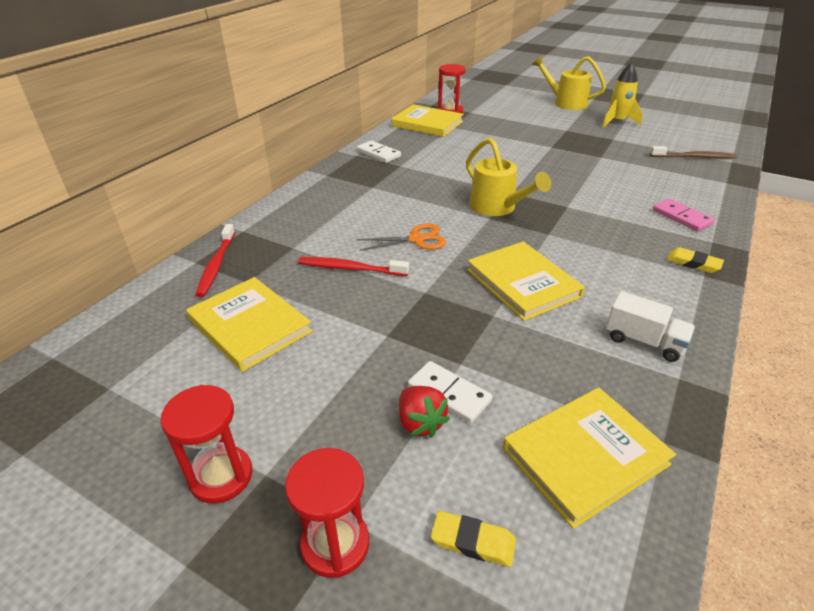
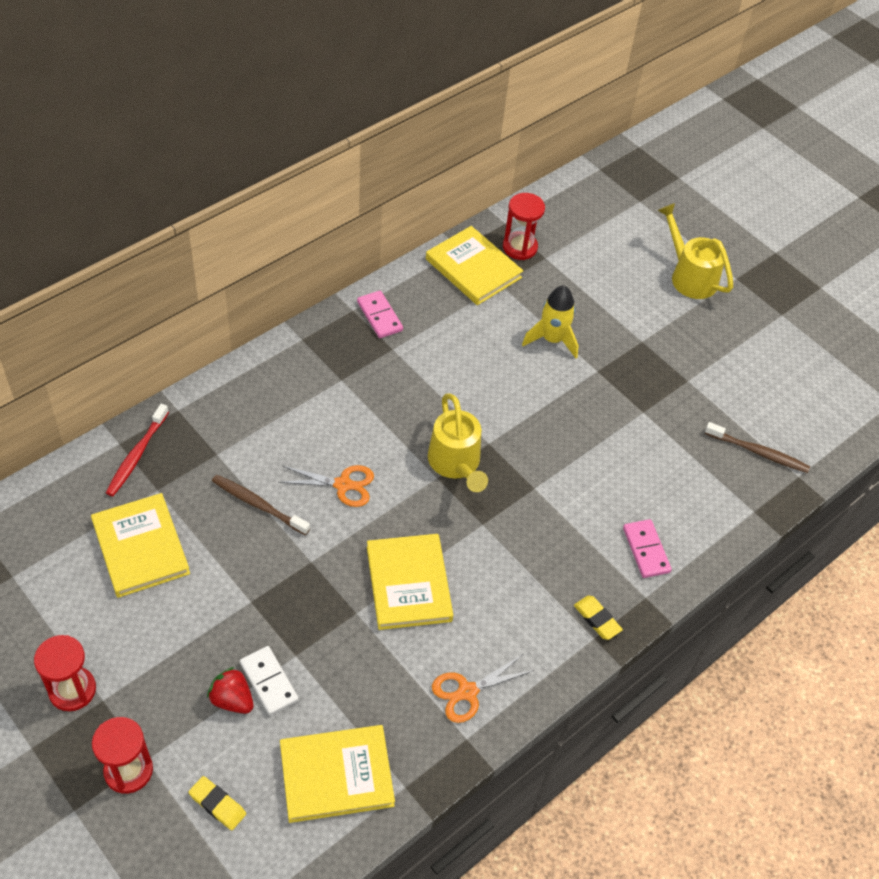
camera: 15 degrees right, 15 degrees up
(350, 268) = (258, 504): red toothbrush -> brown toothbrush
(378, 154) = (379, 316): white domino -> pink domino
(420, 423) = (232, 699): red strawberry -> red strawberry turned 135 degrees clockwise
(617, 122) = (724, 344): yellow rocket -> yellow rocket (552, 339)
(644, 341) = (467, 692): white truck -> orange scissors

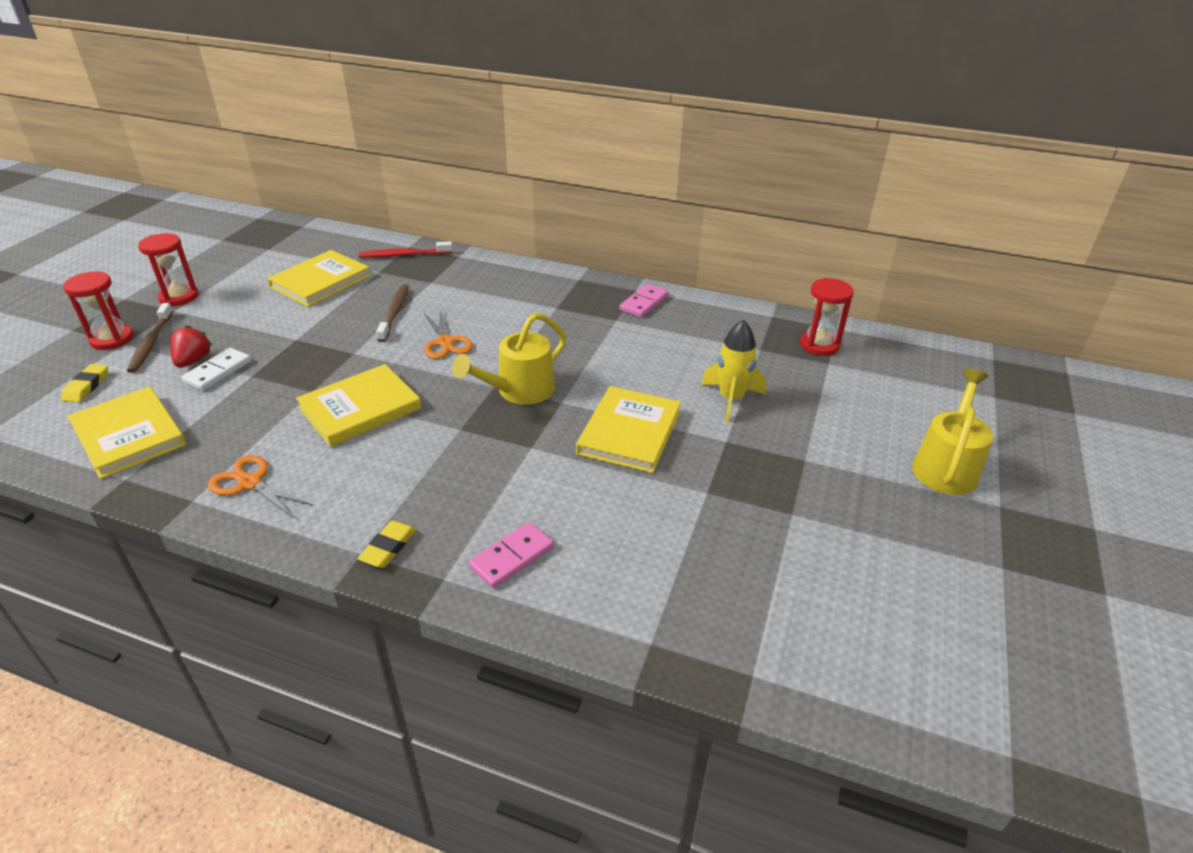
camera: 65 degrees right, 15 degrees down
(473, 268) = (758, 329): yellow book -> yellow book (629, 432)
(758, 452) = (750, 616): brown toothbrush -> brown toothbrush (151, 343)

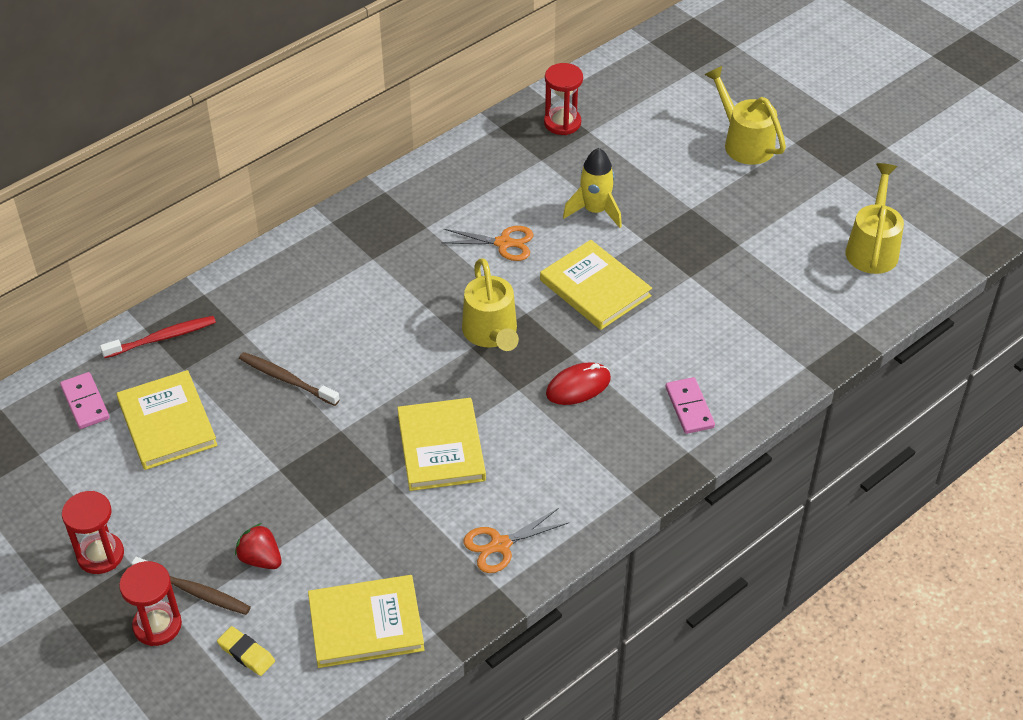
camera: 60 degrees left, 10 degrees up
(218, 371) = (297, 542): white domino -> none
(388, 547) = (636, 474): yellow eraser -> none
(404, 255) = (162, 338): red toothbrush -> red toothbrush turned 135 degrees counterclockwise
(445, 342) = (374, 357): orange scissors -> orange scissors (503, 243)
(488, 465) = (578, 386): none -> red mouse
(644, 303) = (413, 196): pink domino -> pink domino (85, 403)
(918, 641) = (872, 247): none -> yellow watering can

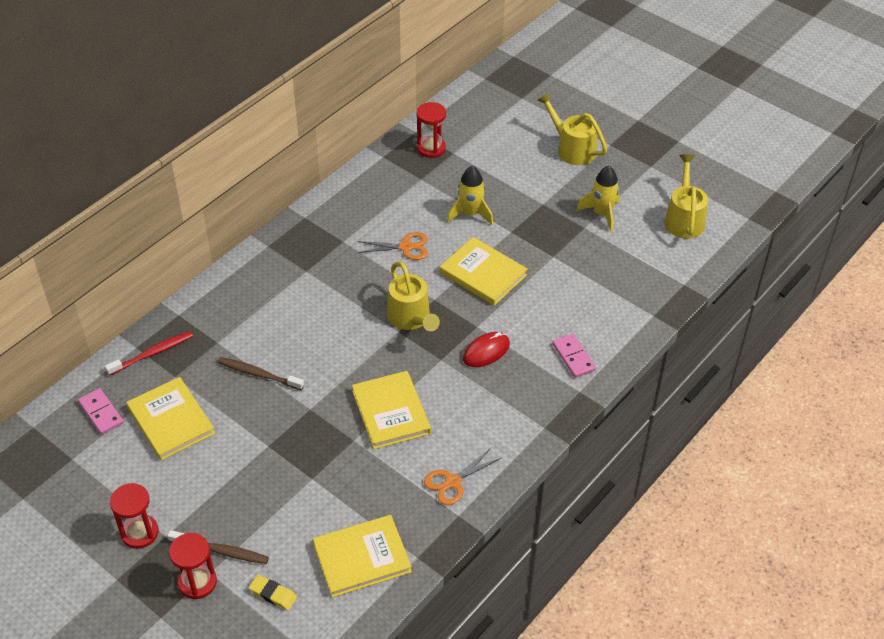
camera: 10 degrees left, 0 degrees up
(260, 559) = (268, 518): red strawberry -> none
(765, 229) = (602, 214): none -> yellow rocket

